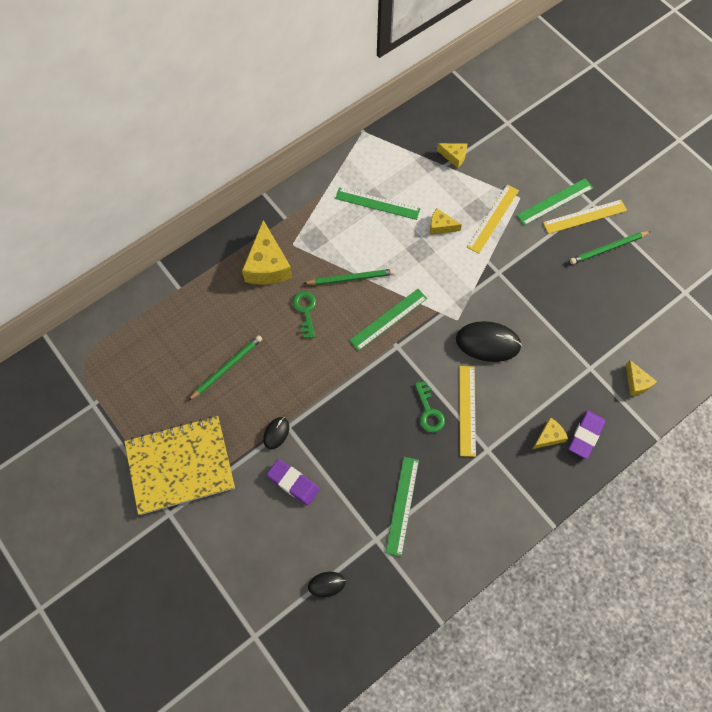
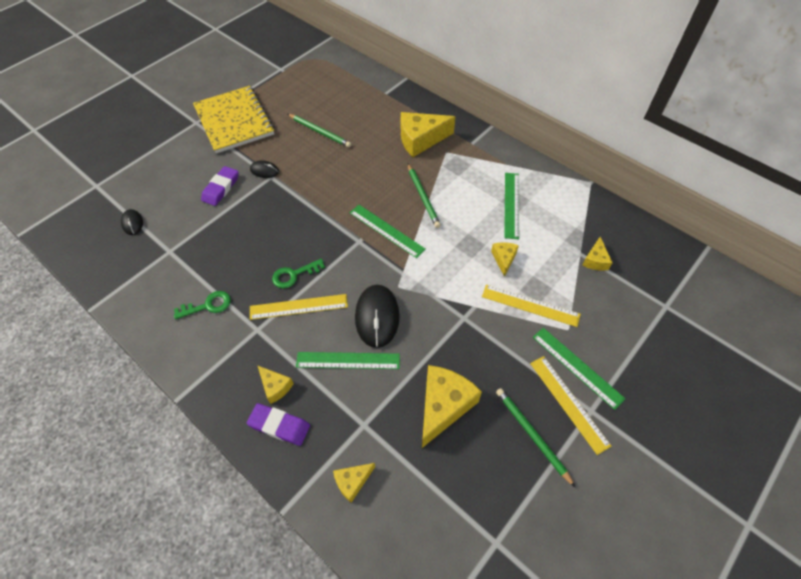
camera: 80 degrees right, 10 degrees down
(305, 311) = (382, 171): green key -> green key (208, 305)
(402, 505) = (200, 266): green ruler -> green ruler (348, 360)
(579, 305) = (443, 406): none -> yellow cheese

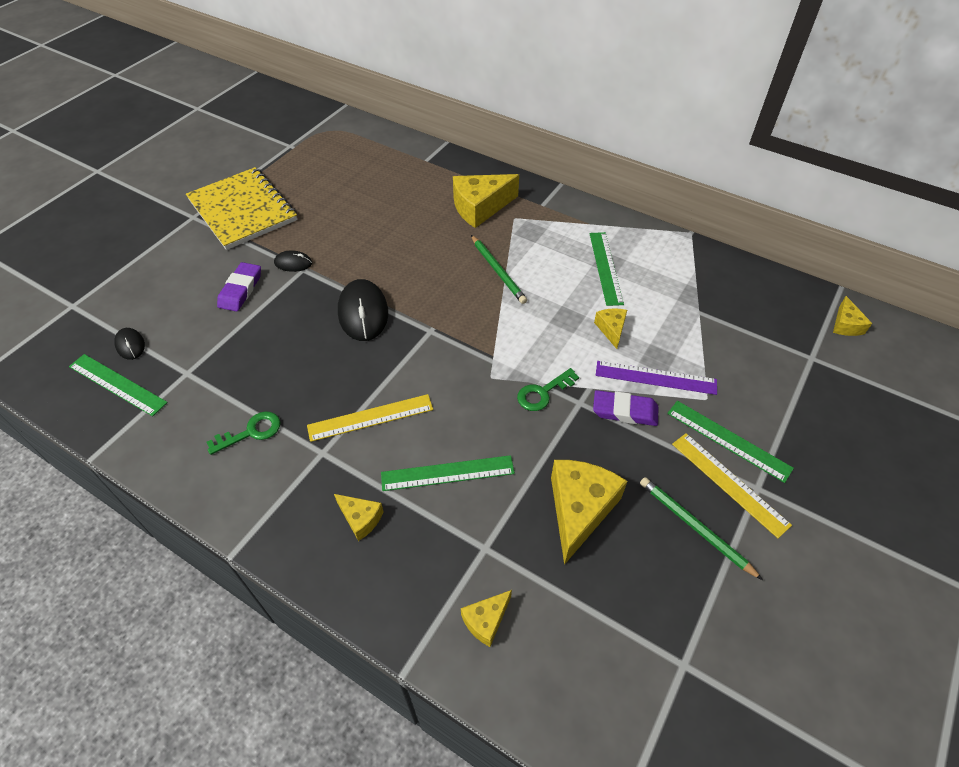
camera: 10 degrees left, 5 degrees down
(279, 426) = (376, 566): purple eraser -> purple eraser (625, 411)
(294, 275) = (356, 380): green key -> green key (543, 393)
(320, 132) = (354, 211): green pencil -> none
(377, 317) = (473, 416): black mouse -> black mouse (363, 313)
(386, 230) = (462, 314): green ruler -> green ruler (117, 384)
(530, 305) = (655, 378): yellow ruler -> purple ruler
(595, 260) = (718, 317): yellow cheese -> yellow cheese (845, 325)

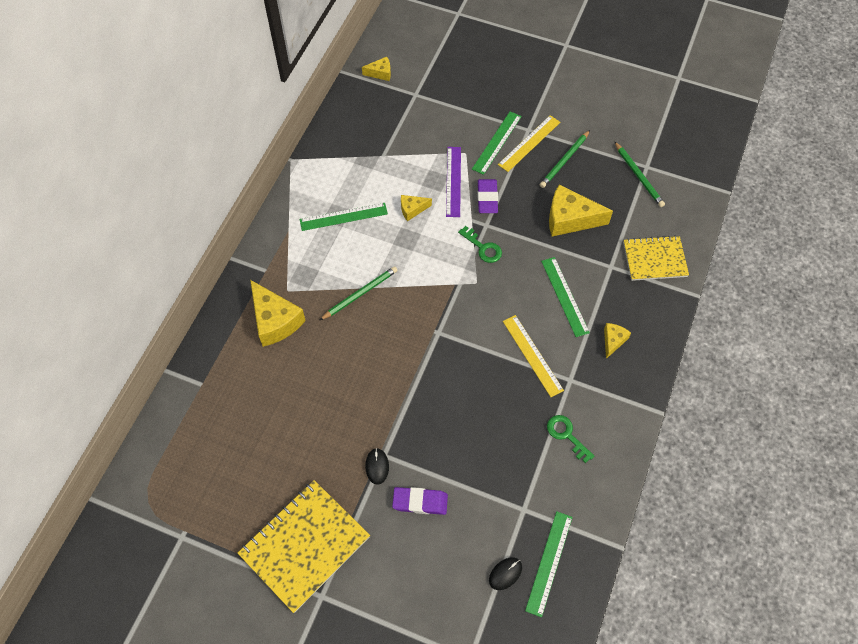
camera: 100 degrees left, 10 degrees up
(363, 313) = (429, 388): black mouse -> none
(486, 620) = (654, 259): yellow cheese -> yellow notebook
(662, 643) = (638, 176): none -> green pencil

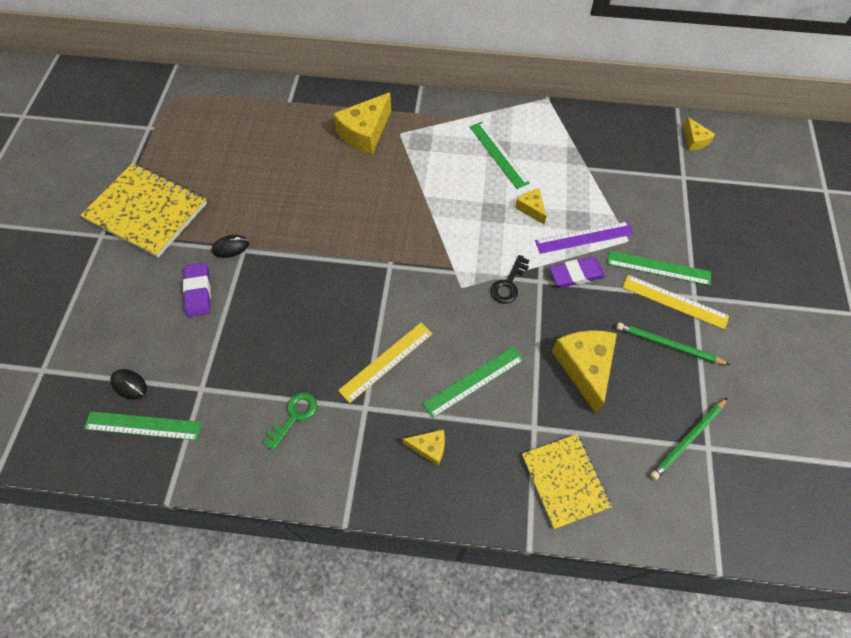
camera: 75 degrees right, 0 degrees up
(360, 294) = (414, 189): green pencil -> none
(483, 248) = (508, 284): green key -> black key

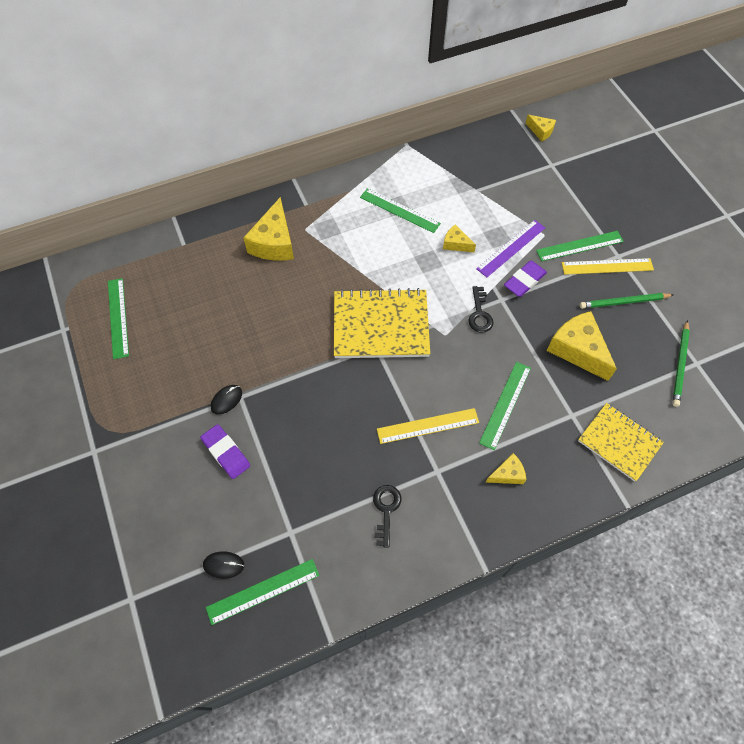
camera: 30 degrees left, 0 degrees up
(147, 211) = (122, 407): yellow notebook -> yellow notebook (381, 325)
(195, 137) = (118, 317): none -> green ruler
(294, 416) = (386, 510): green key -> black key
(386, 361) = (428, 425): yellow ruler -> yellow ruler turned 60 degrees clockwise

